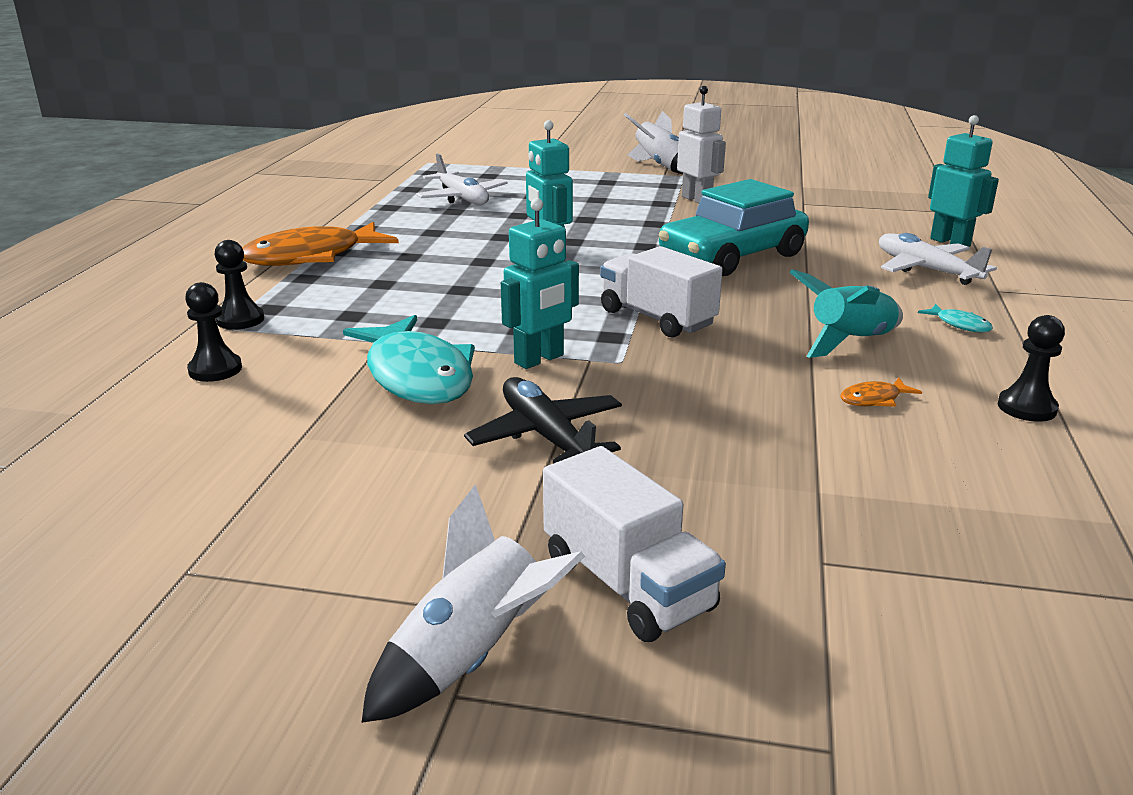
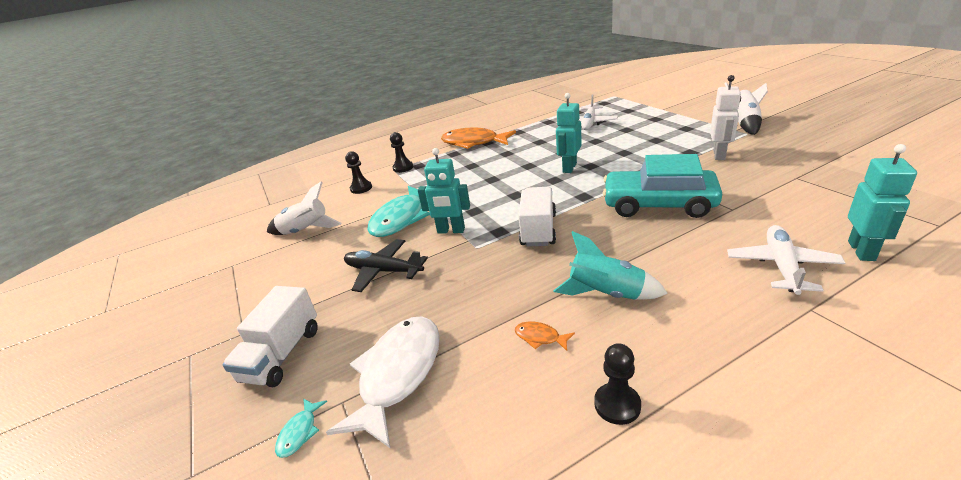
camera: 55 degrees right, 5 degrees up
(471, 657) = (212, 345): white rocket -> white rocket (305, 231)
(546, 436) = (383, 271): black plane -> black plane turned 90 degrees counterclockwise
(820, 503) = (398, 374): none -> white fish
(959, 324) = (710, 320): turquoise fish -> turquoise fish (300, 432)

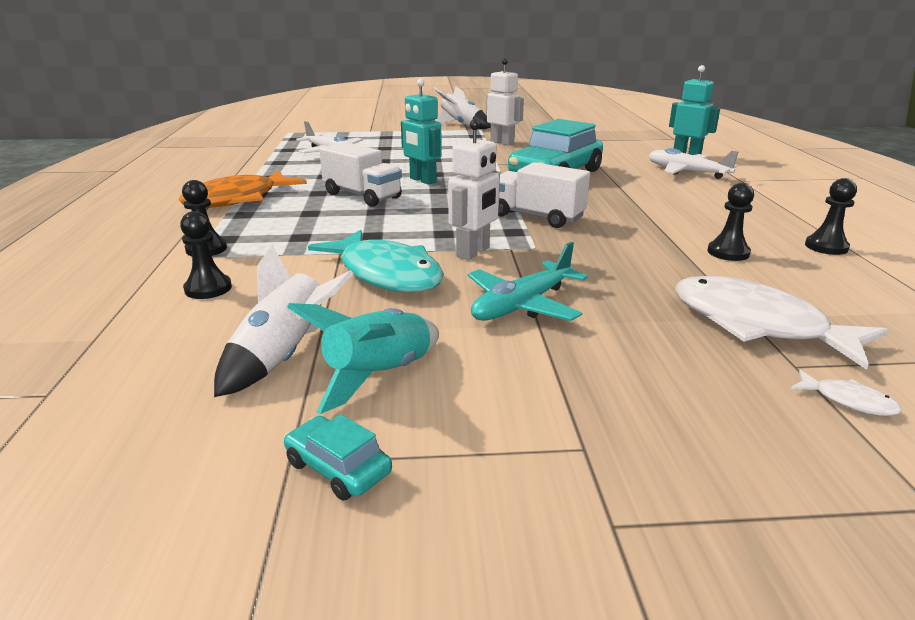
camera: 70 degrees left, 5 degrees down
(228, 276) = (338, 468): none -> turquoise car
(282, 354) = (675, 406): white truck -> white truck (362, 196)
(300, 432) = (848, 401): turquoise fish -> white fish
(383, 271) = (522, 305): black plane -> turquoise plane
(451, 231) = (473, 252): turquoise robot -> white robot
(540, 337) = (728, 252): orange fish -> black pawn
(606, 294) = (679, 219): turquoise rocket -> turquoise rocket (379, 375)

